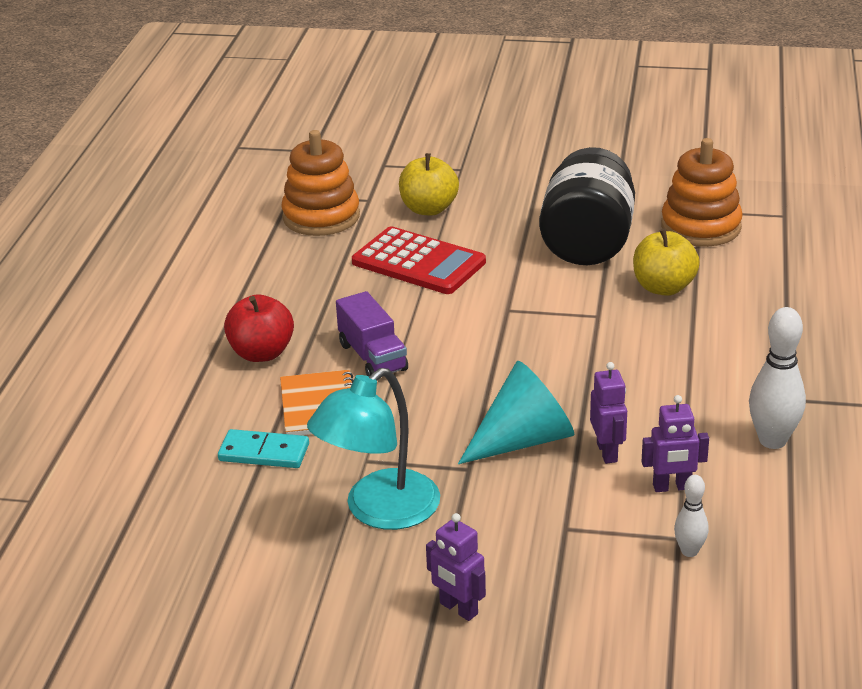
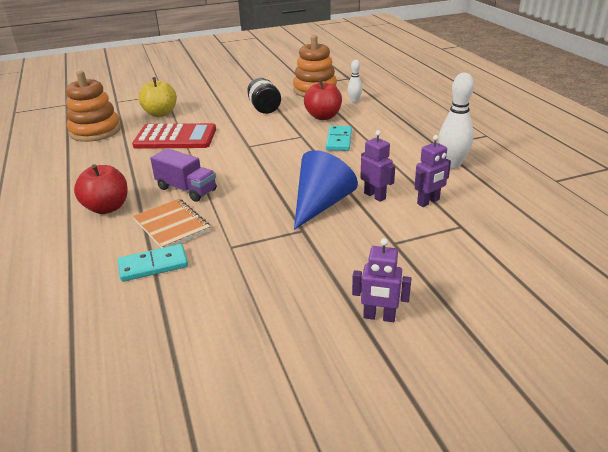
camera: 30 degrees left, 0 degrees up
(379, 511) = (267, 274): turquoise lamp -> none
(523, 440) = (321, 204): turquoise cone -> blue cone
(587, 243) = (264, 108): black jar -> black jar, size x0.56
(646, 341) = (339, 140): none -> turquoise domino
(663, 287) = (323, 117): yellow apple -> red apple
(689, 551) = (475, 231): white bowling pin -> white bowling pin (354, 101)

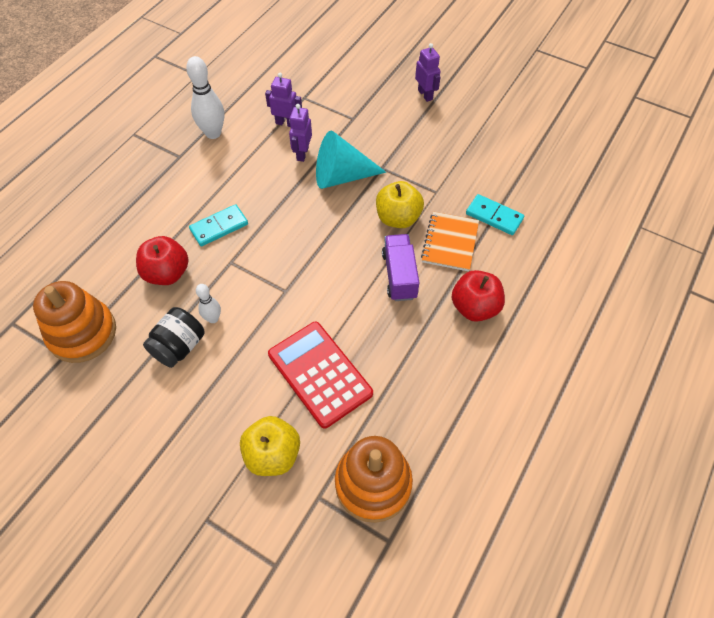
camera: 130 degrees left, 25 degrees up
(235, 212) = (398, 218): none -> yellow apple
(321, 204) = (341, 176): blue cone -> turquoise cone
(354, 101) = (100, 271): white bowling pin -> white bowling pin (213, 318)

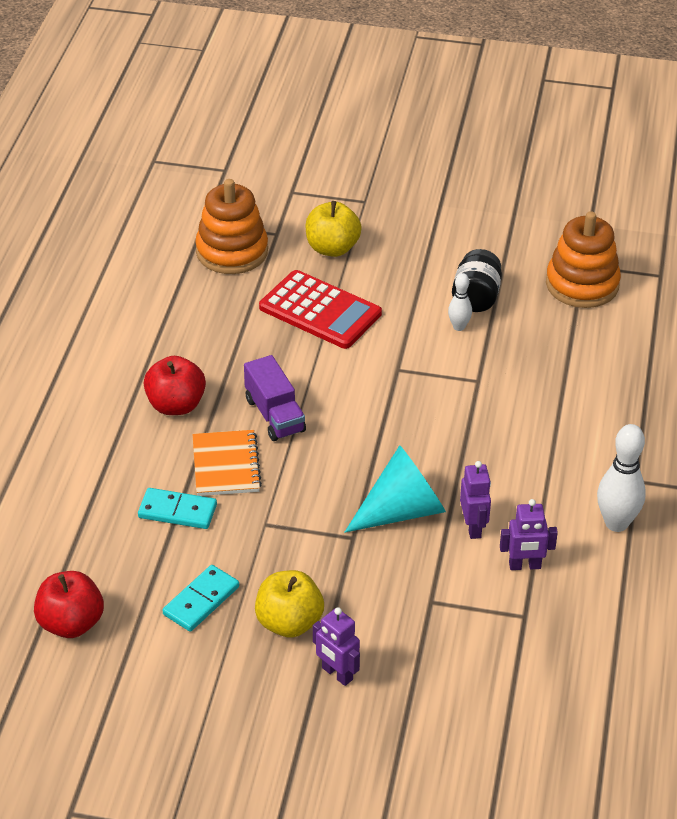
camera: 160 degrees right, 15 degrees down
(167, 273) = (540, 352): red apple -> red apple (71, 623)
(219, 227) = (518, 411): turquoise domino -> turquoise domino (201, 601)
(398, 218) = (302, 477): yellow apple -> yellow apple (289, 622)

